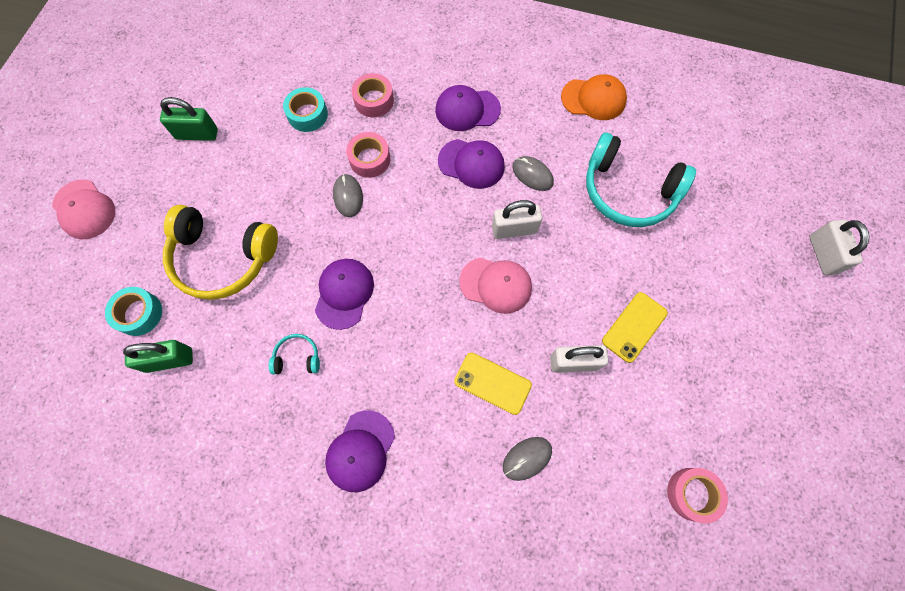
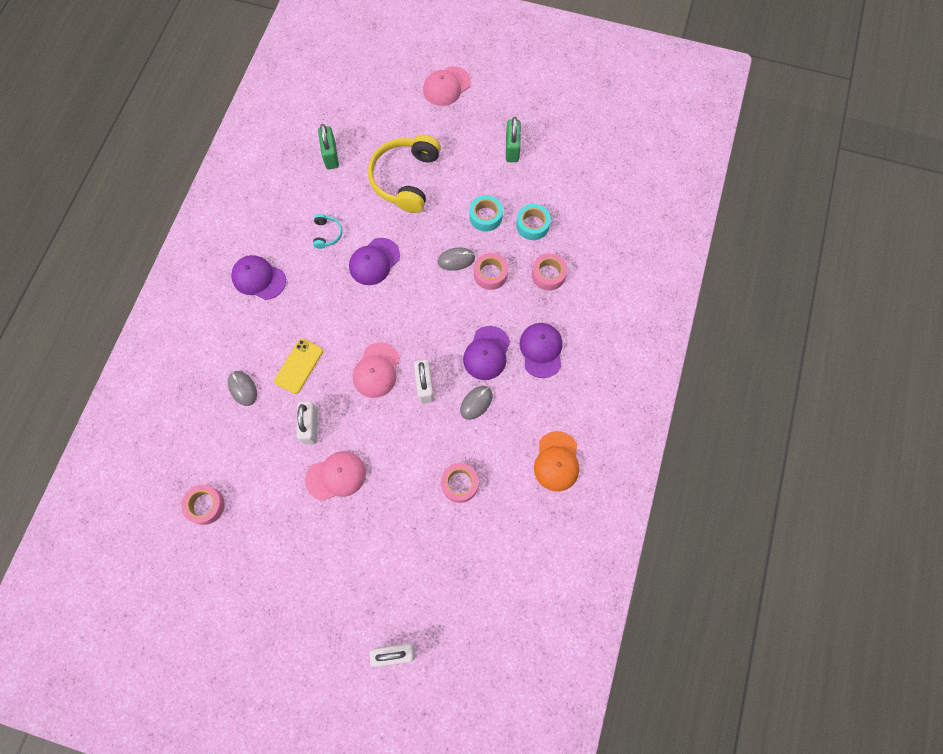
camera: 90 degrees right, 0 degrees up
(139, 313) = (365, 132): turquoise tape -> turquoise tape (485, 216)
(344, 293) = (374, 261): purple cap -> purple cap turned 120 degrees clockwise
(628, 191) = (459, 484): turquoise headphones -> pink tape
(634, 327) = (336, 476): yellow phone -> pink cap

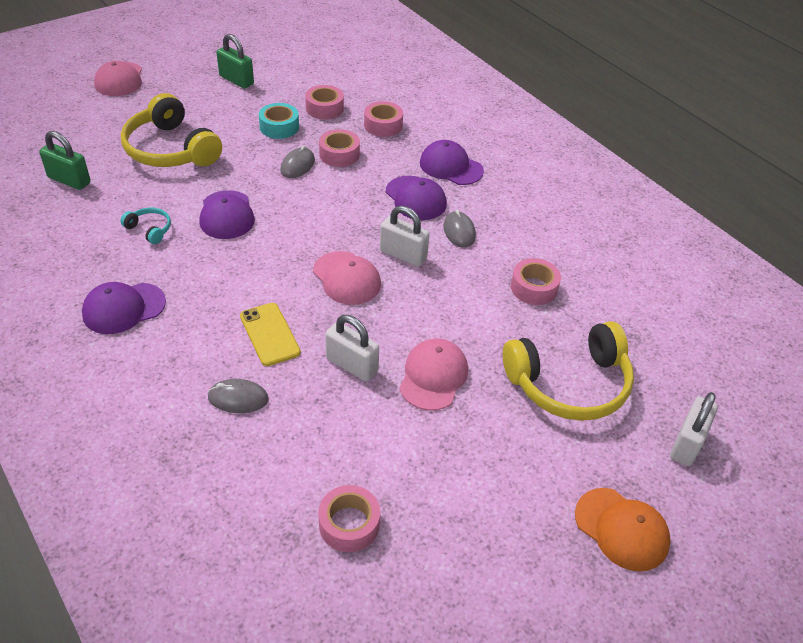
camera: 55 degrees left, 25 degrees down
(390, 557) = (569, 384): none -> yellow headphones
(532, 225) = (324, 108): turquoise tape -> pink tape
(556, 461) = (570, 215): orange cap -> orange cap (621, 529)

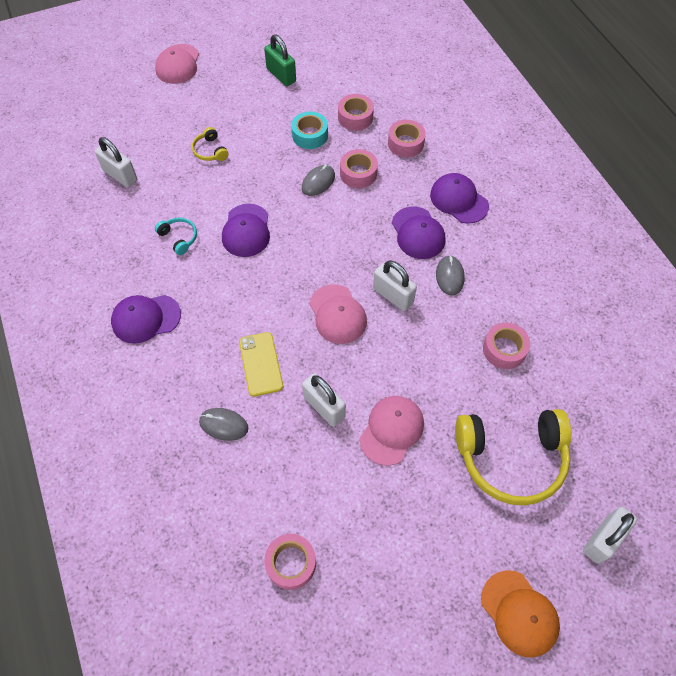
camera: 15 degrees right, 15 degrees up
(69, 180) = (120, 175): green padlock -> white padlock
(171, 149) = (210, 151): yellow headphones -> yellow headphones, size x0.43

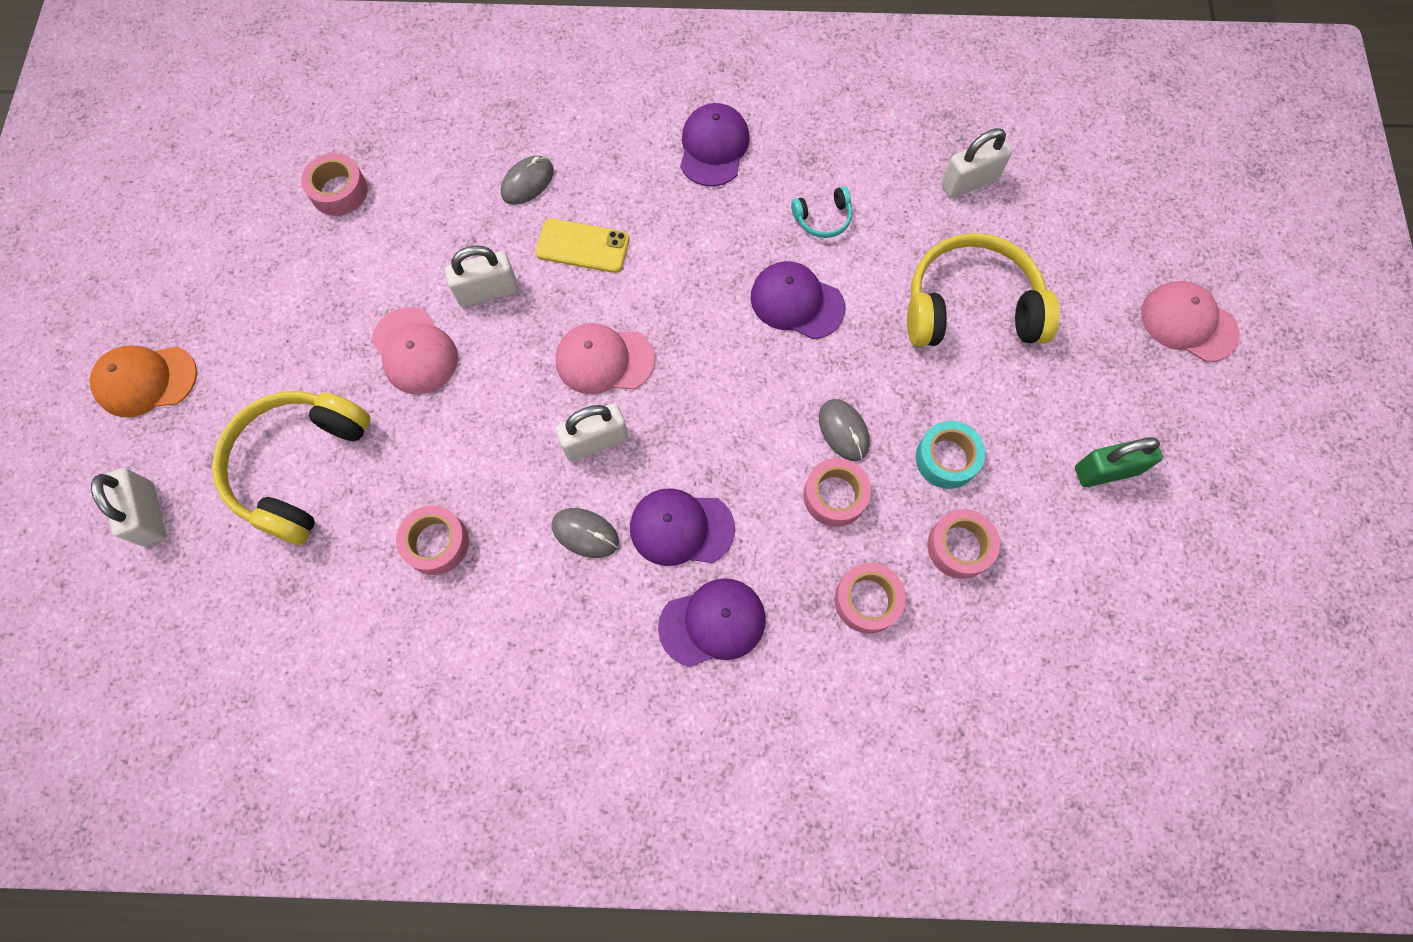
camera: 115 degrees right, 10 degrees up
(210, 151) = (971, 307): yellow headphones -> yellow headphones, size x2.31

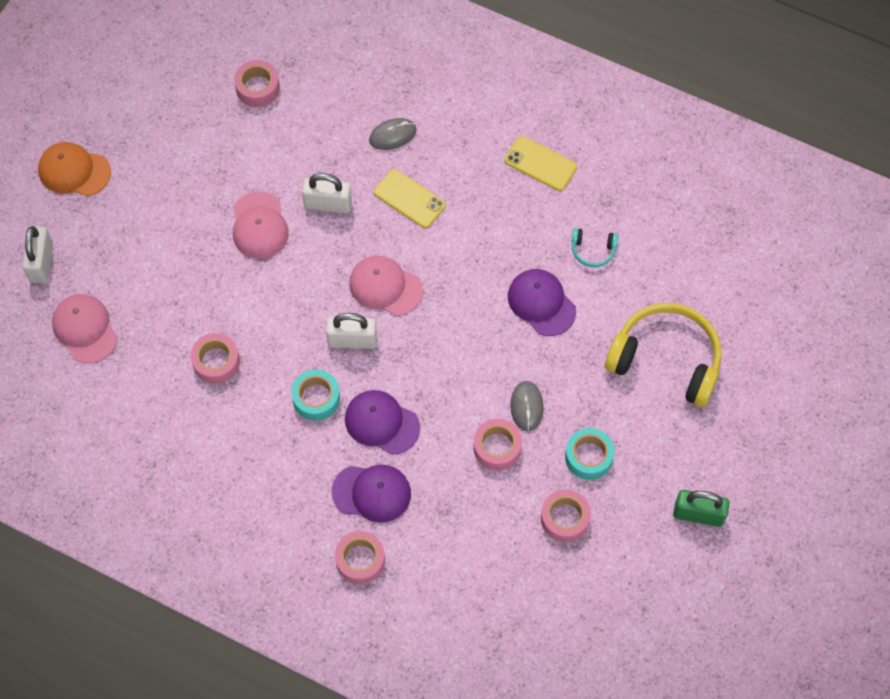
camera: 25 degrees right, 5 degrees down
(299, 467) = (149, 272): yellow headphones -> none
(585, 533) = (316, 398): grey mouse -> turquoise tape
(713, 147) = (540, 164): purple cap -> yellow phone
(867, 600) = (482, 524): pink tape -> pink tape (360, 560)
(969, 181) = (718, 268): white padlock -> none
(1188, 323) = (821, 439): pink cap -> pink cap (85, 329)

